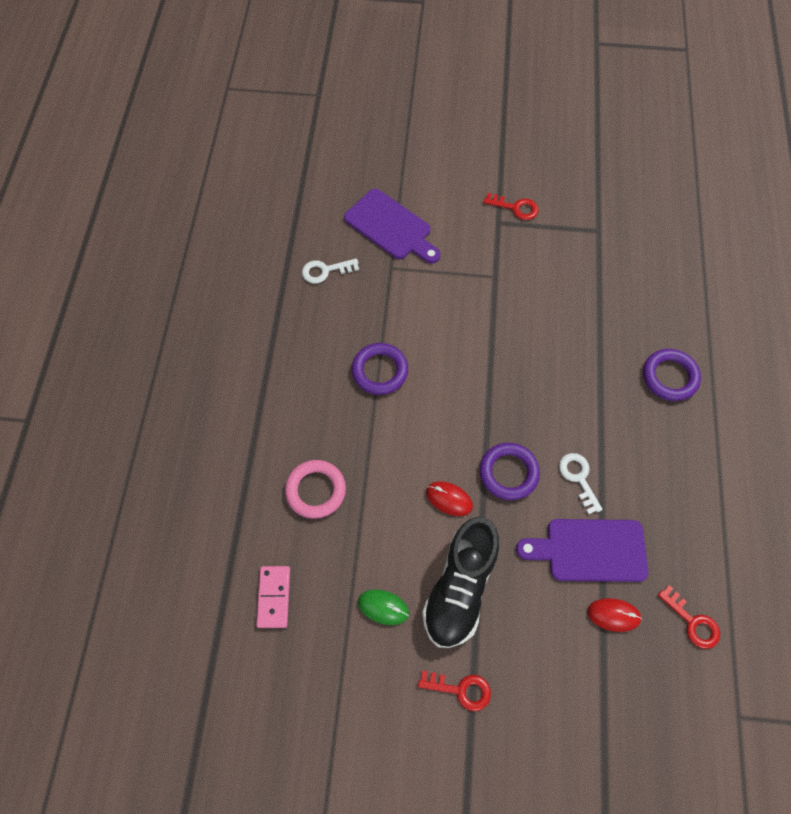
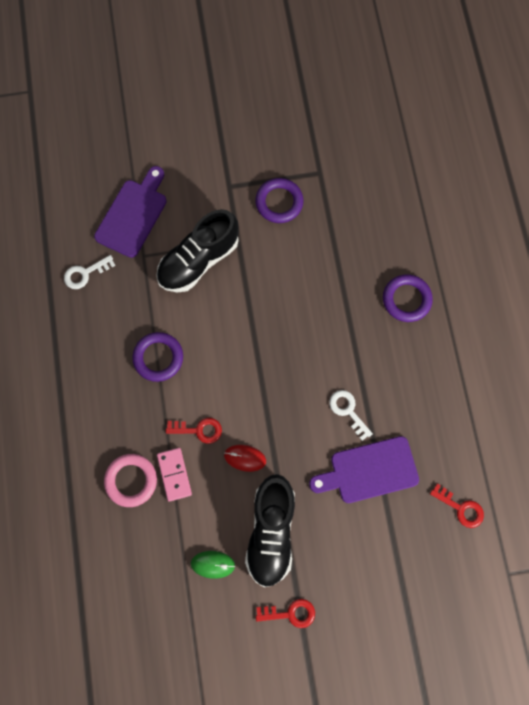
camera: 15 degrees left, 10 degrees up
(274, 597) = (121, 580): pink domino -> pink domino (174, 474)
(390, 227) = (133, 215): purple cutting board -> purple cutting board turned 90 degrees counterclockwise
(448, 285) = (198, 260): none -> black shoe
(508, 473) = (289, 422): purple ring -> purple ring (279, 202)
(515, 207) = (241, 167): red key -> red key (198, 430)
(613, 615) = (398, 519): red mouse -> none

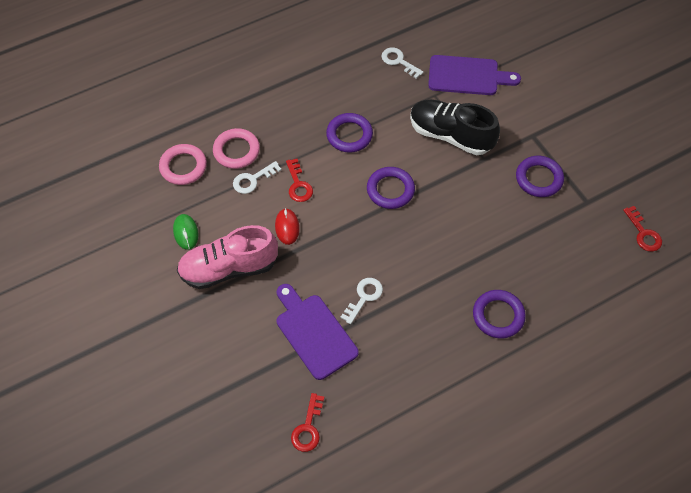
camera: 70 degrees right, 15 degrees down
(129, 544) = (183, 167): none -> pink ring
(174, 474) = (253, 180): pink domino -> white key
(239, 342) = (390, 190): none -> purple ring
(271, 531) = (229, 268): black shoe -> pink shoe
(290, 613) = (161, 306): red key -> red key (643, 233)

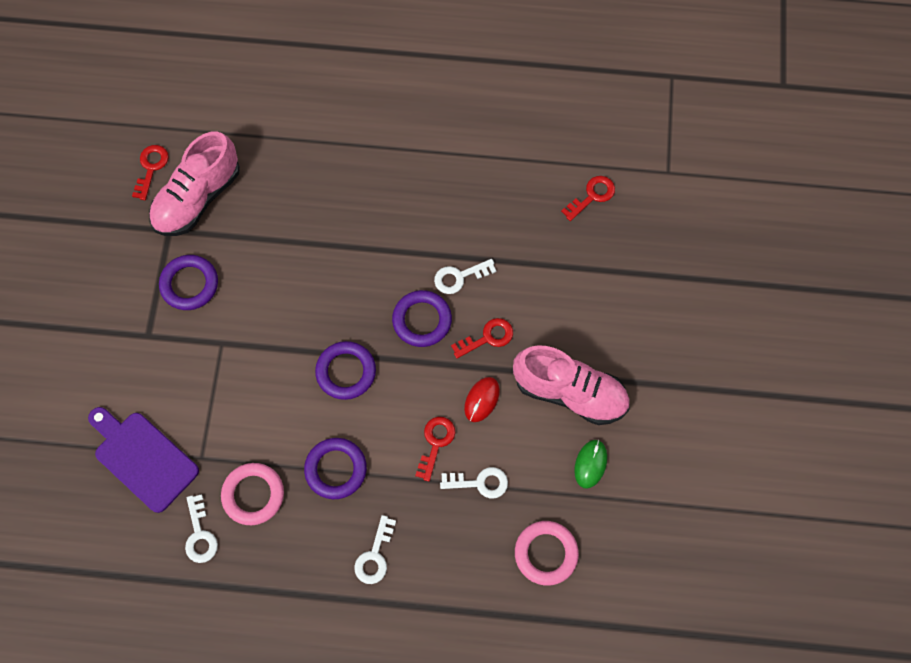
camera: 145 degrees left, 10 degrees up
(236, 151) = (473, 534): pink ring -> pink ring (253, 495)
(289, 108) = (375, 555): none -> white key
(312, 268) = (487, 338): none -> red key
(314, 333) = (530, 273): purple cutting board -> none
(450, 135) = (230, 394): black shoe -> none
(498, 316) = (353, 182): purple ring -> purple ring (422, 320)
(591, 234) = (198, 198): none -> pink shoe

